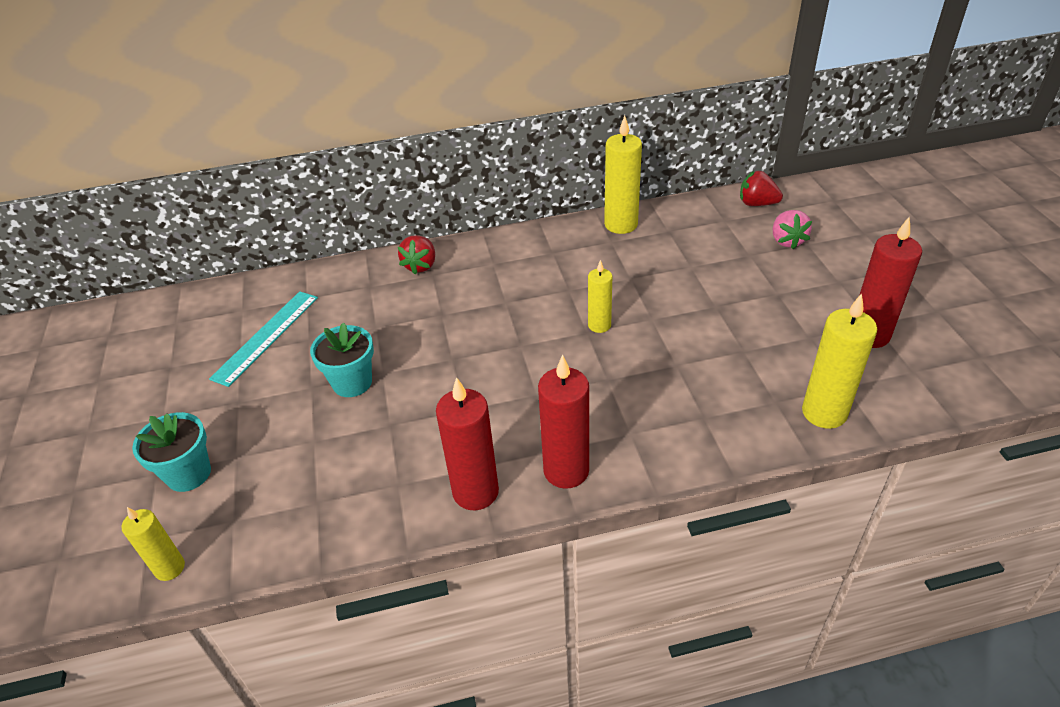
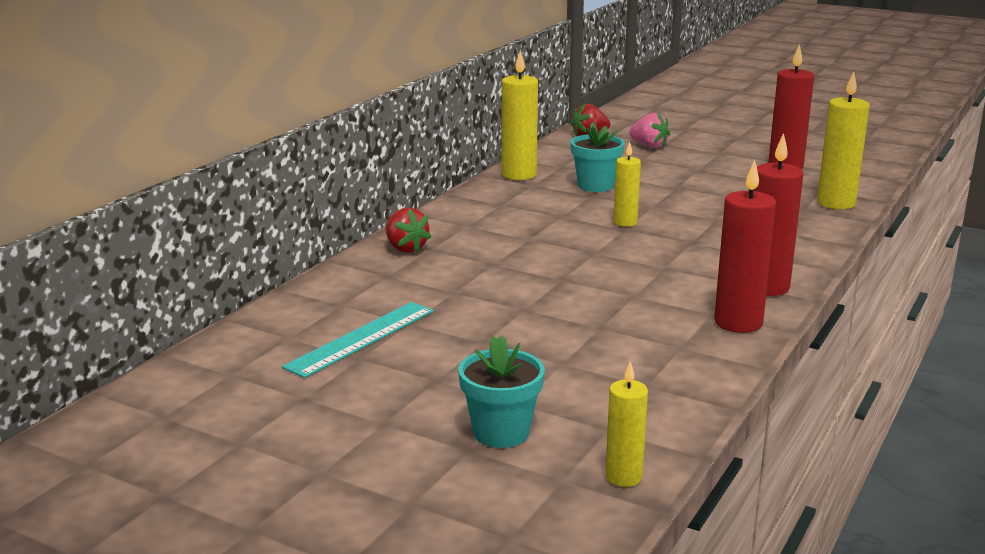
camera: 50 degrees left, 20 degrees down
(266, 337) = (361, 338): turquoise ruler -> turquoise ruler turned 60 degrees clockwise
(352, 382) = (513, 324): turquoise flower pot -> turquoise flower pot (595, 186)

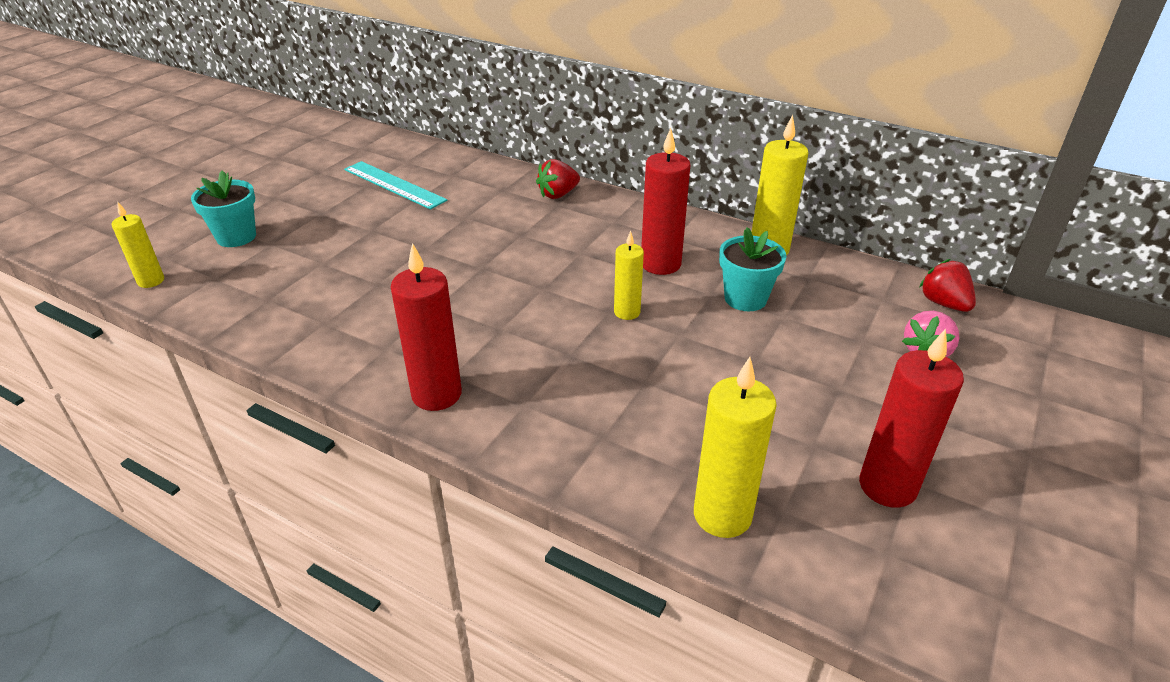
camera: 90 degrees right, 15 degrees up
(738, 323) = (359, 362): red candle -> red candle (660, 264)

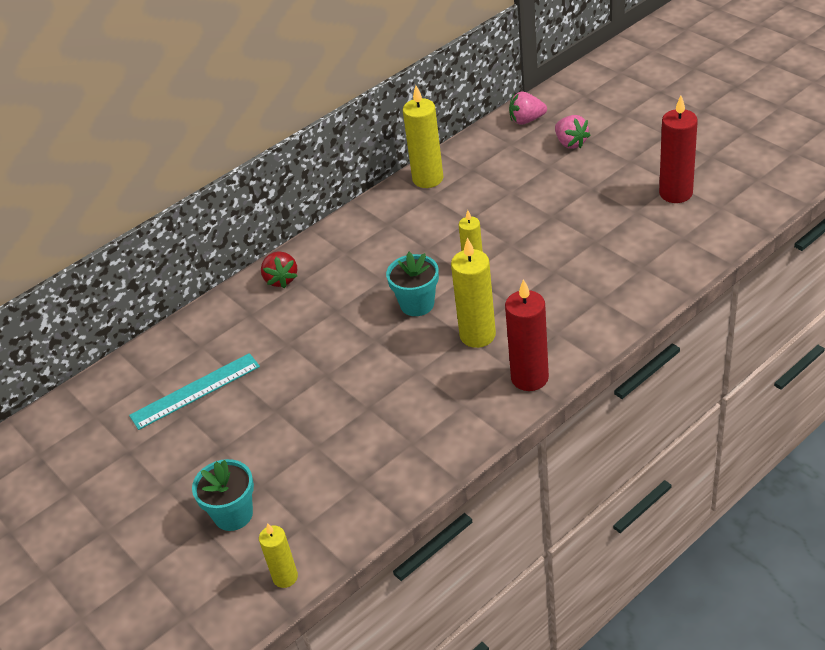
camera: 65 degrees left, 5 degrees up
(660, 264) = (420, 238): red candle -> none
(722, 515) = (679, 261): yellow candle -> yellow candle (477, 335)
(745, 298) = (483, 205): turquoise flower pot -> turquoise flower pot (417, 304)
(943, 303) = (526, 120): red strawberry -> pink strawberry

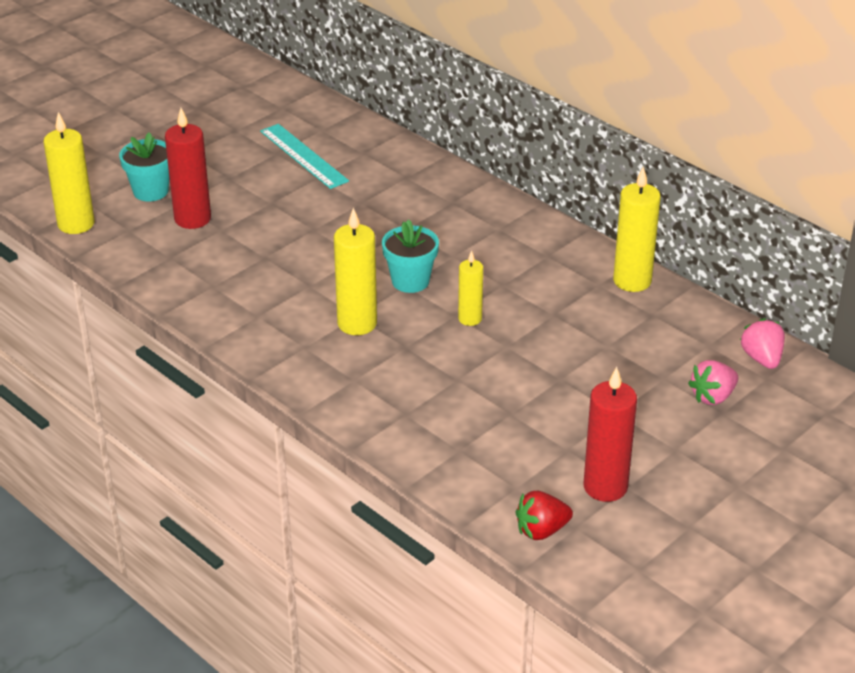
camera: 80 degrees right, 5 degrees down
(281, 279) = (457, 191): red strawberry -> red strawberry (541, 530)
(285, 577) = (76, 224): yellow candle -> yellow candle, size x1.65
(529, 378) = (288, 360): red candle -> red candle (192, 219)

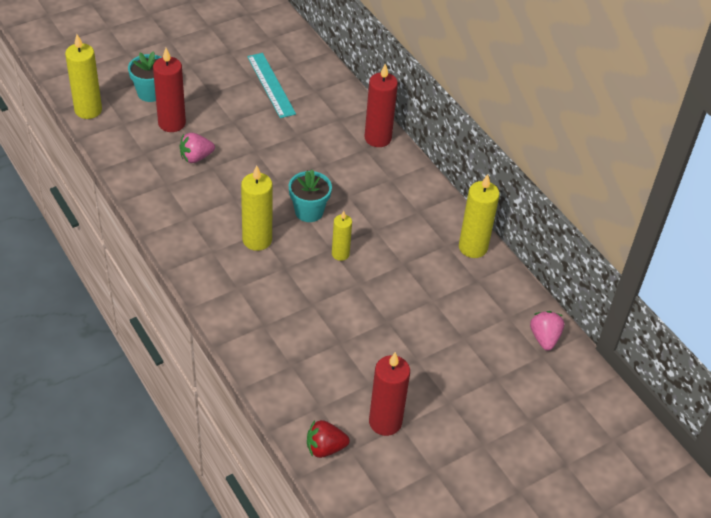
camera: 10 degrees right, 10 degrees up
(463, 188) = (377, 138): none -> red candle
(713, 397) = (494, 363): pink strawberry -> pink strawberry (196, 157)

